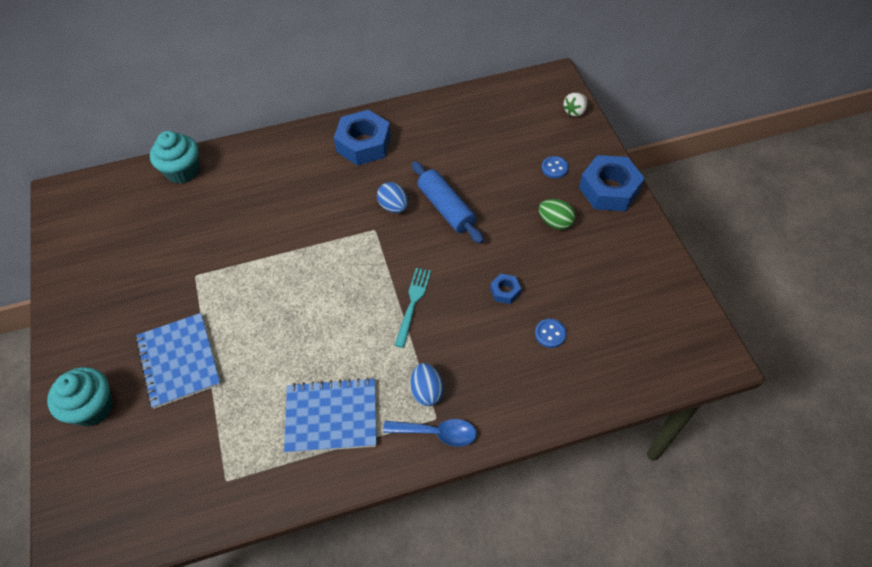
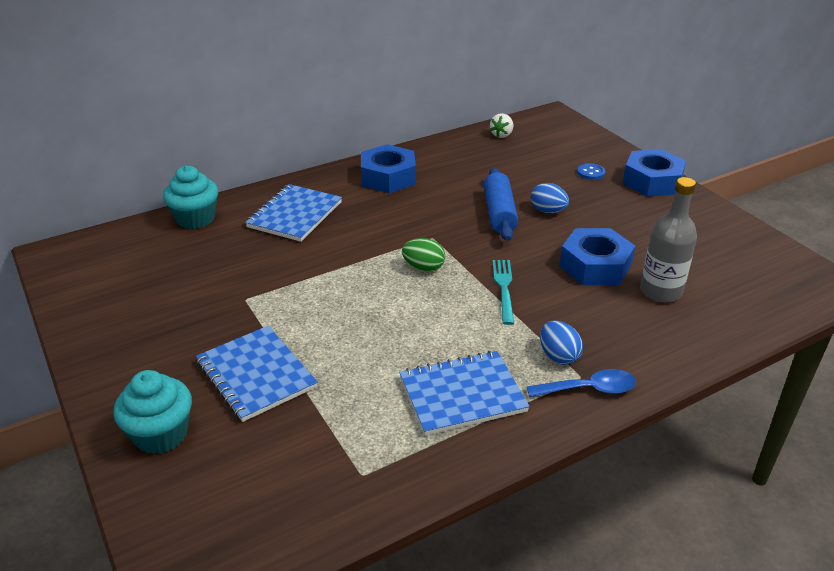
camera: 15 degrees left, 20 degrees down
(266, 180) = (295, 215): none -> blue notebook
(393, 207) = (444, 218): blue egg -> blue egg (548, 211)
(446, 208) = (499, 213): blue rolling pin -> blue rolling pin turned 45 degrees clockwise
(505, 291) = (595, 266): blue nut -> blue nut, size x2.15
(550, 334) = (660, 291): blue button -> grey bottle
(555, 222) = (614, 210): green egg -> green egg (423, 268)
(575, 111) = (586, 134): white strawberry -> white strawberry (502, 135)

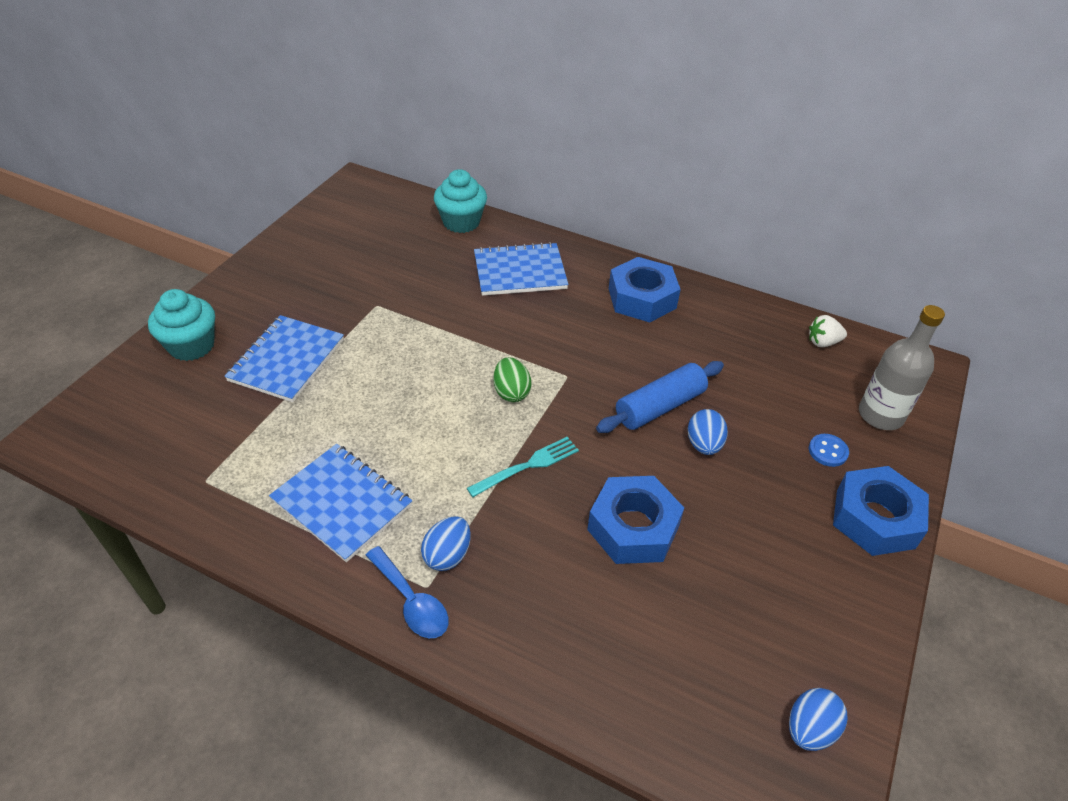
camera: 55 degrees right, 10 degrees up
(660, 291) = (635, 609): grey bottle -> grey bottle (880, 415)
(779, 265) = (809, 729): none -> blue egg

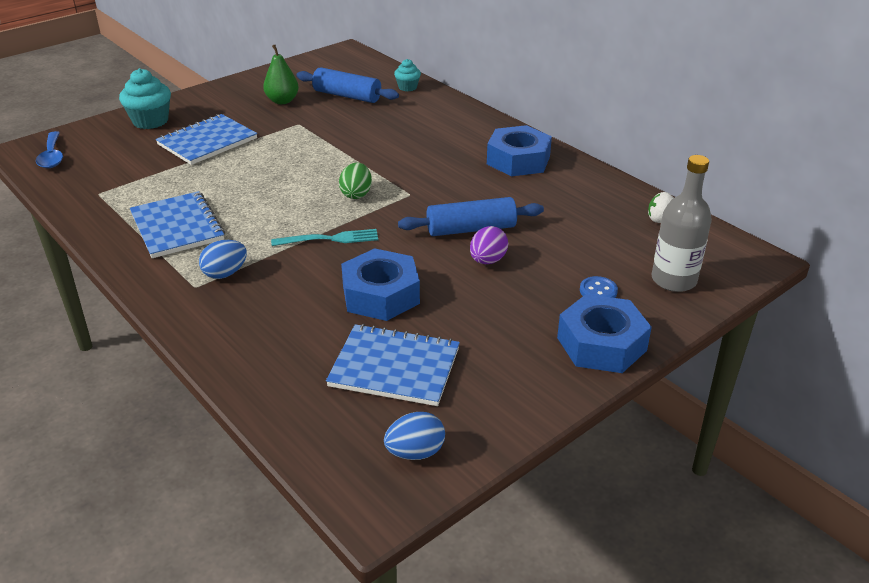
camera: 25 degrees right, 10 degrees down
(334, 275) = (282, 101): none -> green pear
(403, 250) = (347, 96): none -> blue rolling pin
(411, 601) = (177, 291): blue spoon -> blue spoon (52, 156)
(461, 222) = (407, 87): turquoise cupcake -> turquoise cupcake, size x0.58
(520, 271) = (428, 125): blue notebook -> blue notebook (394, 367)
(704, 444) = (487, 260): blue egg -> purple egg

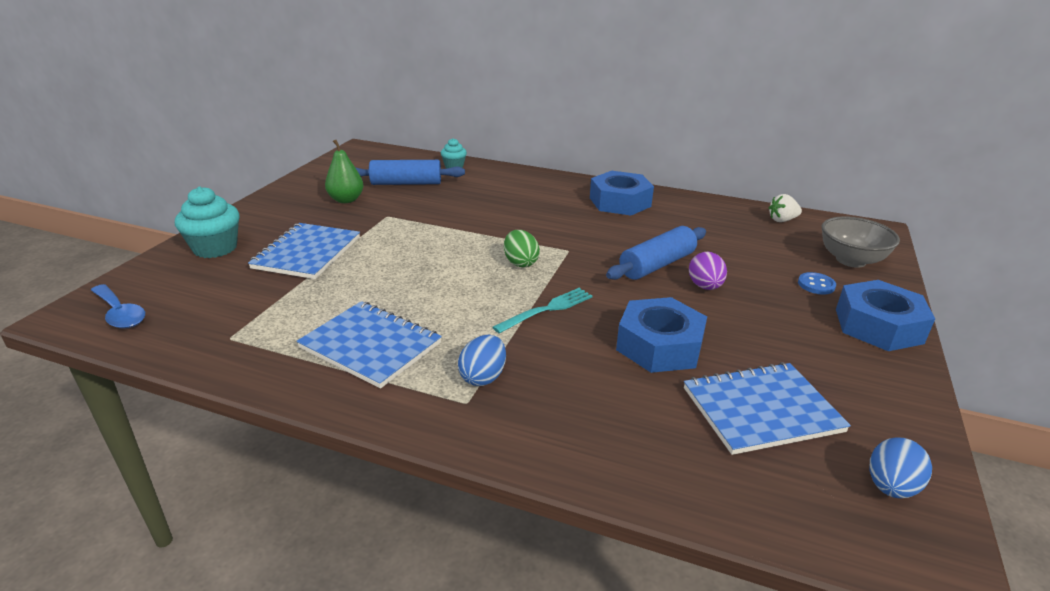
camera: 30 degrees left, 5 degrees down
(673, 280) = (850, 260): grey bottle -> grey bowl

